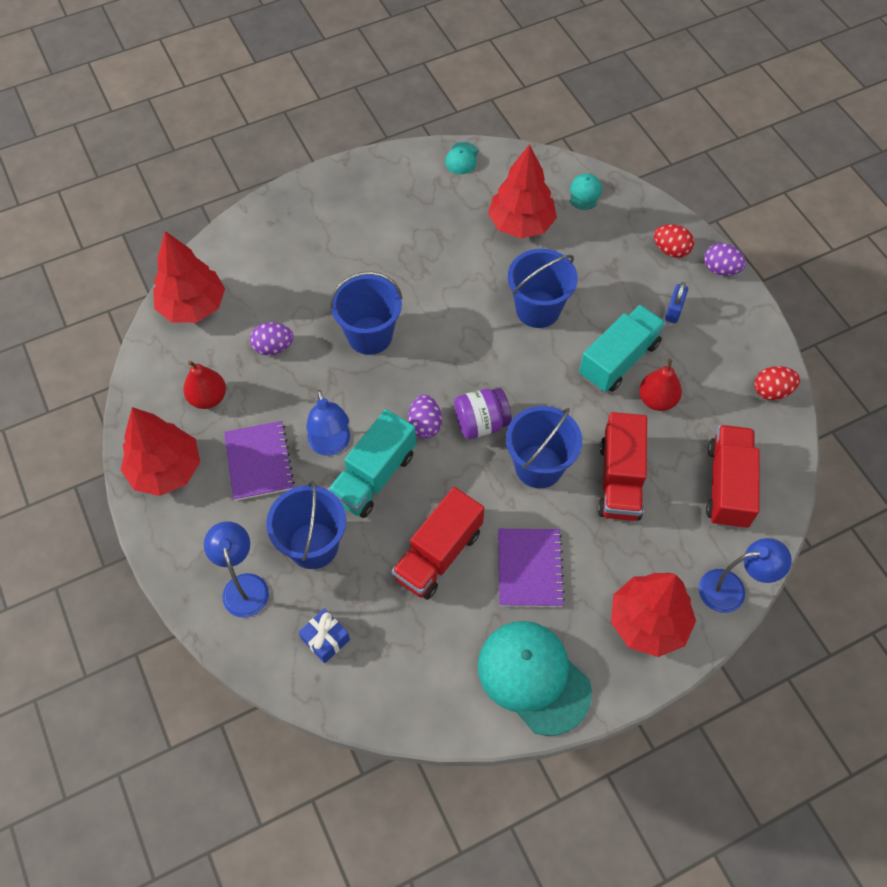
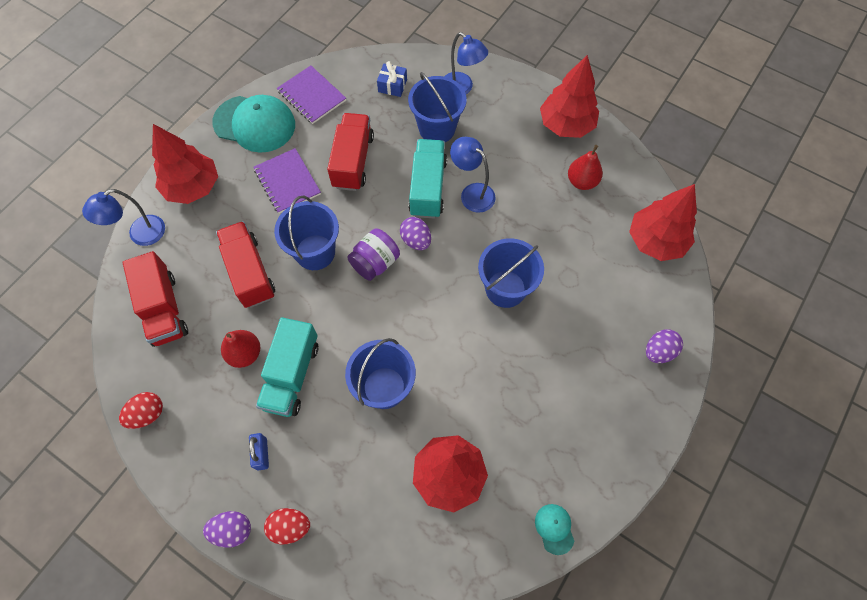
camera: 150 degrees right, 5 degrees up
(259, 462) = (511, 159): purple notebook -> purple notebook (312, 96)
(273, 347) = (569, 241): purple egg -> purple egg (658, 351)
(585, 193) = (407, 555): turquoise cap -> none

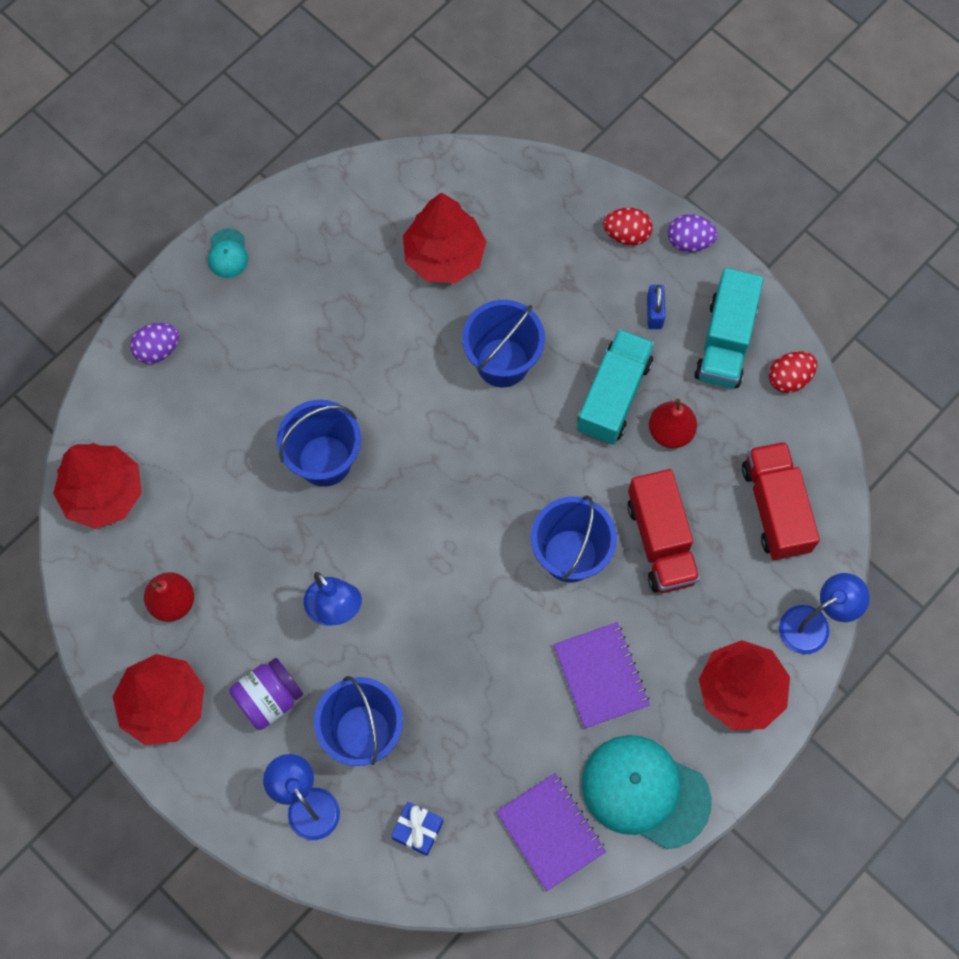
camera: 170 degrees left, 5 degrees up
(353, 161) = (500, 695): red truck -> none
(375, 263) = (490, 526): purple jar -> purple jar (269, 698)
(416, 240) = (429, 549): purple egg -> none
(428, 188) = (397, 630): turquoise truck -> turquoise truck (725, 341)
(554, 528) = (342, 187): turquoise cap -> turquoise cap (228, 253)

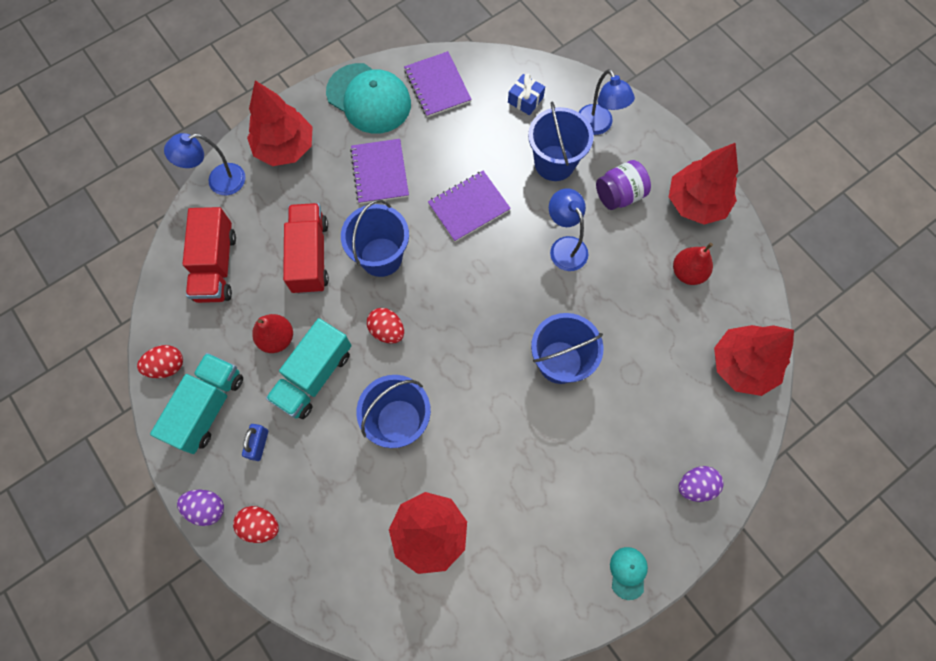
camera: 170 degrees left, 0 degrees up
(470, 645) = (469, 207): none -> purple notebook
(540, 463) = (387, 330): none -> red egg

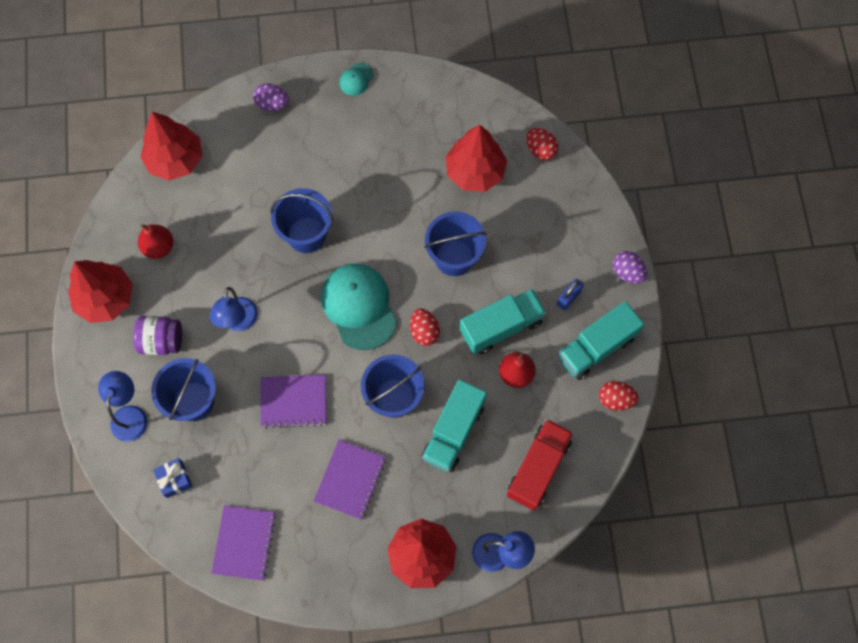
camera: 150 degrees left, 0 degrees up
(260, 525) = (593, 240): red egg -> red egg (540, 150)
(310, 256) = (453, 432): red truck -> turquoise truck
(369, 99) = (316, 566): turquoise cap -> turquoise cap (359, 306)

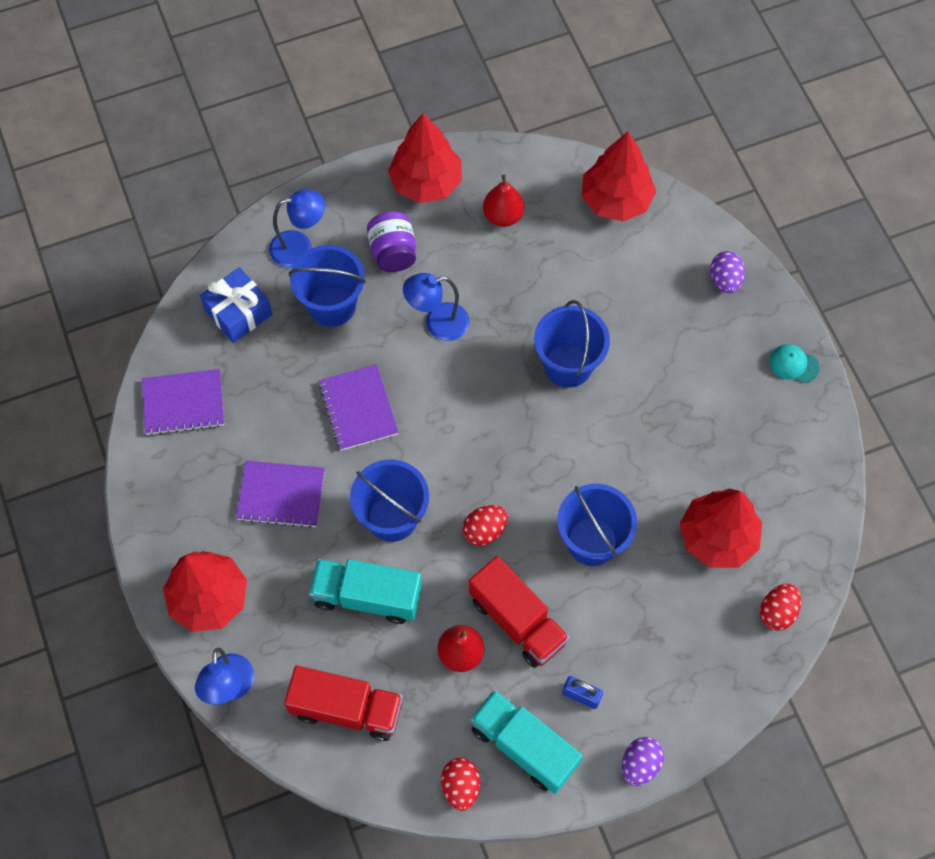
camera: 75 degrees right, 5 degrees down
(174, 479) = (238, 313): blue gift -> blue gift, size x1.53
(359, 306) = (495, 448): turquoise cap -> none
(501, 327) = (517, 620): turquoise truck -> red truck

